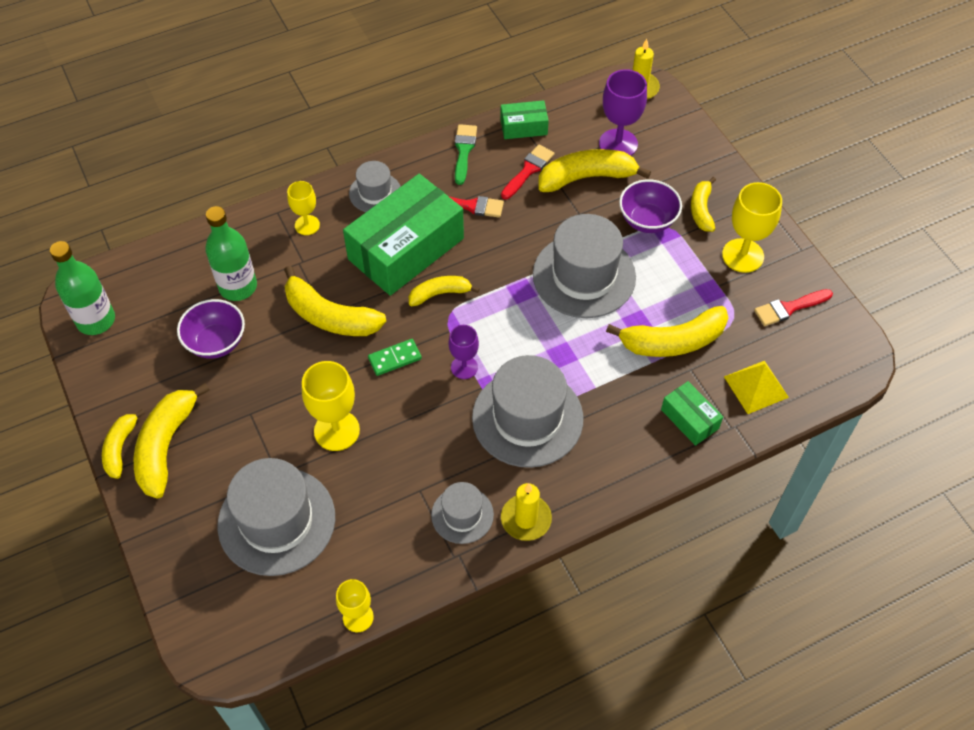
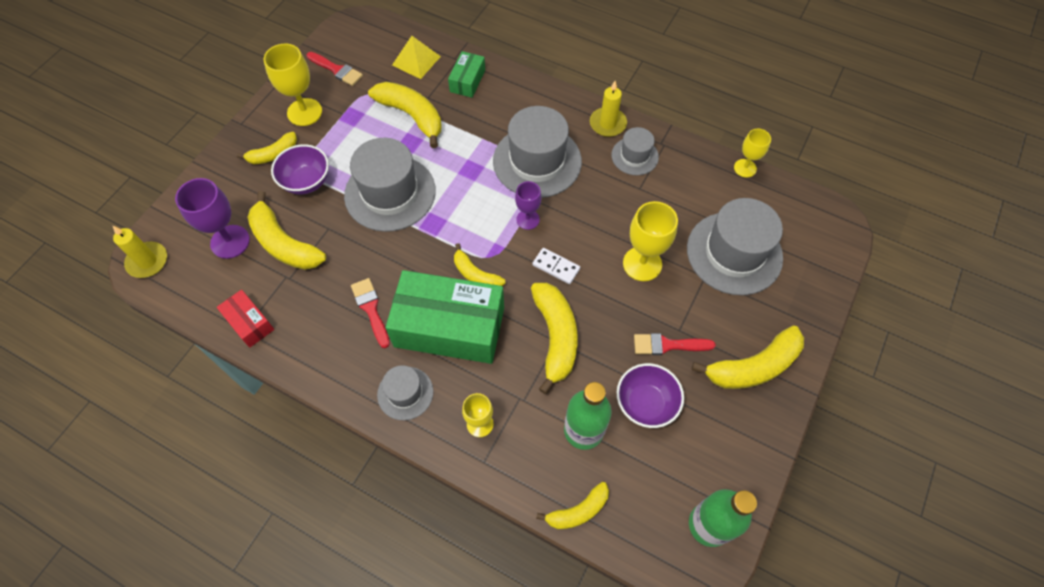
camera: 125 degrees left, 5 degrees up
(120, 448) = (784, 398): yellow banana -> yellow banana (578, 511)
(395, 358) = (556, 267): green domino -> white domino
(464, 151) = (308, 353): green brush -> none
(523, 127) = (249, 323): green box -> red box
(528, 170) = (302, 289): red brush -> red brush (668, 345)

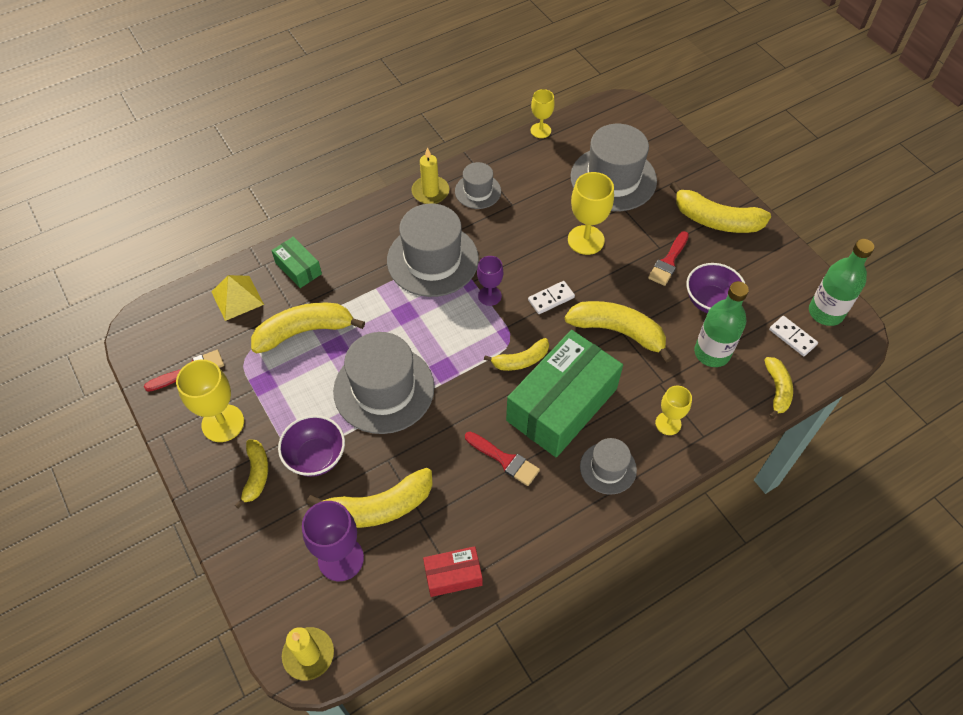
camera: 60 degrees left, 5 degrees down
(371, 309) = (504, 460): red brush -> red brush turned 150 degrees counterclockwise
(653, 501) = (792, 337): none -> white domino
(753, 367) = (716, 220): yellow banana -> yellow banana turned 105 degrees clockwise

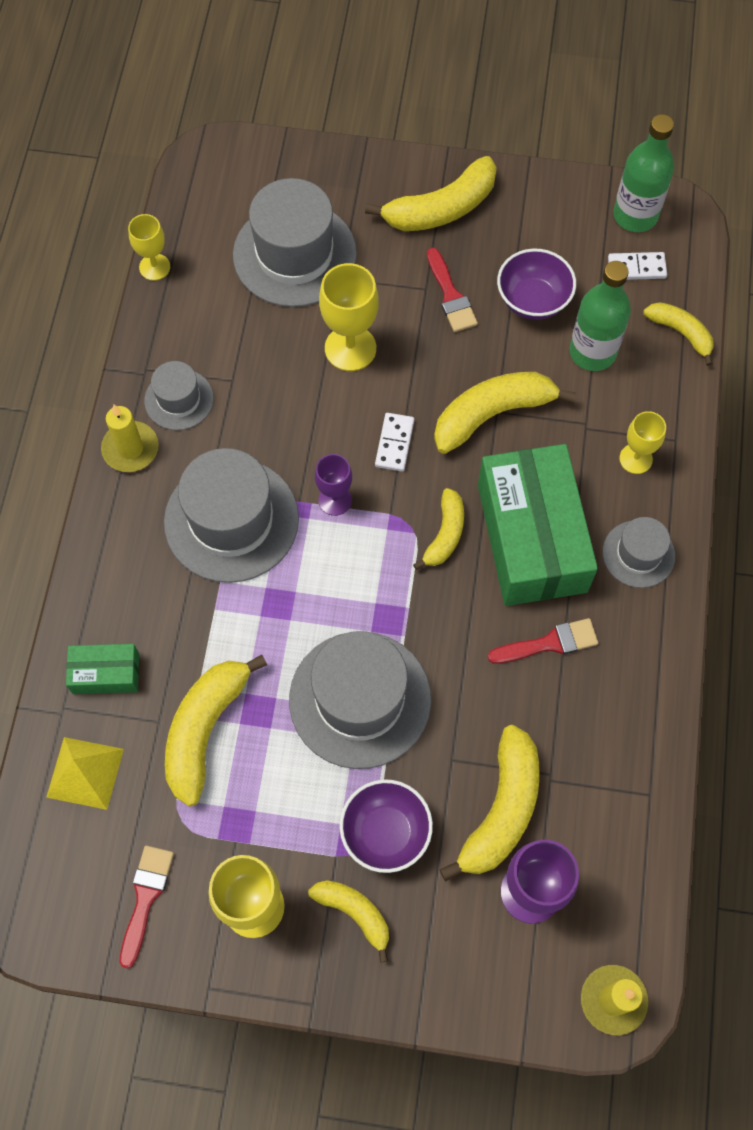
camera: 50 degrees left, 10 degrees up
(453, 575) = (637, 792): red box -> none

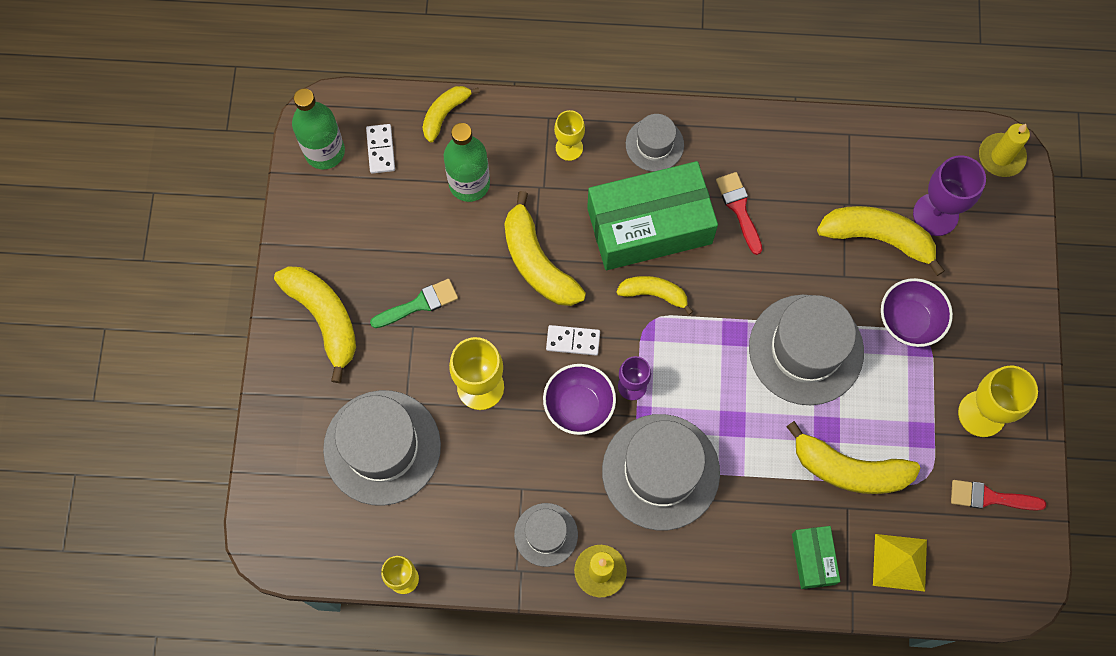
camera: 95 degrees left, 5 degrees up
(354, 913) = (973, 338): yellow banana -> none
(450, 295) = (419, 304): red brush -> green brush
(533, 300) = (420, 234): purple bowl -> purple bowl (579, 406)

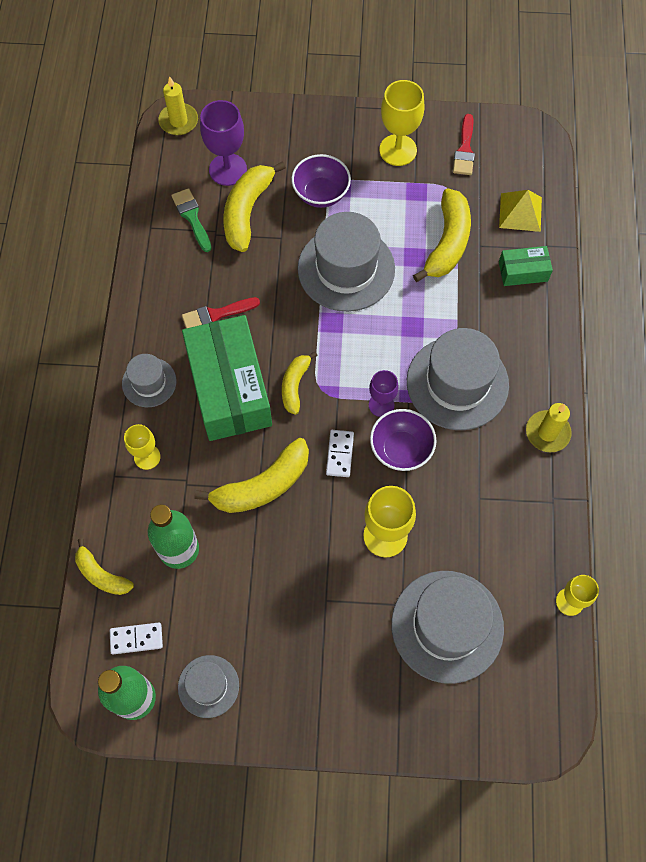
camera: 90 degrees left, 5 degrees down
(324, 318) = (318, 689): yellow banana -> none
(419, 304) = (303, 595): green brush -> green brush (192, 217)
(546, 534) = (519, 477): grey hat -> grey hat (208, 686)

